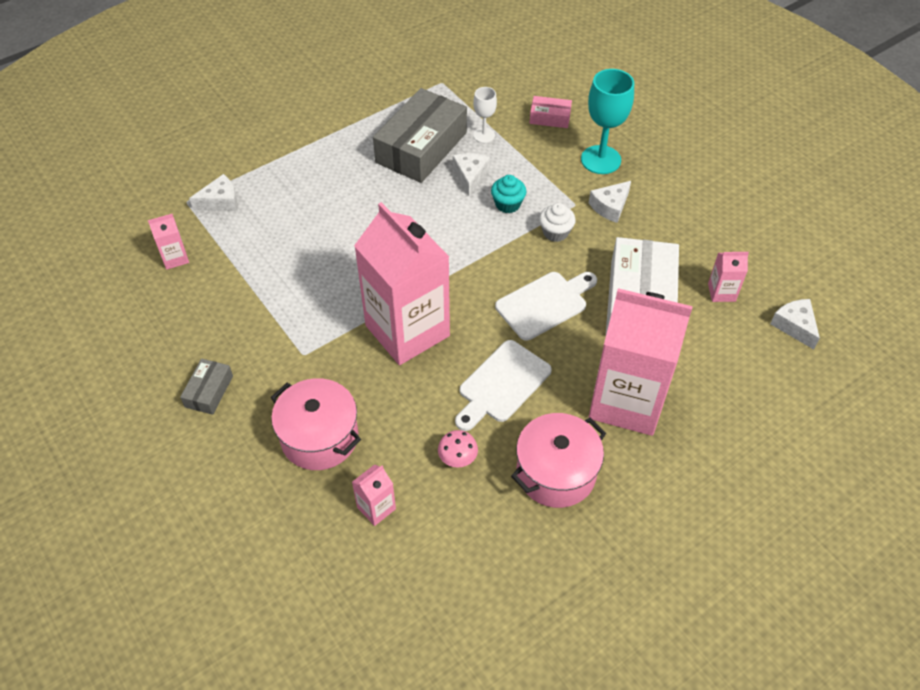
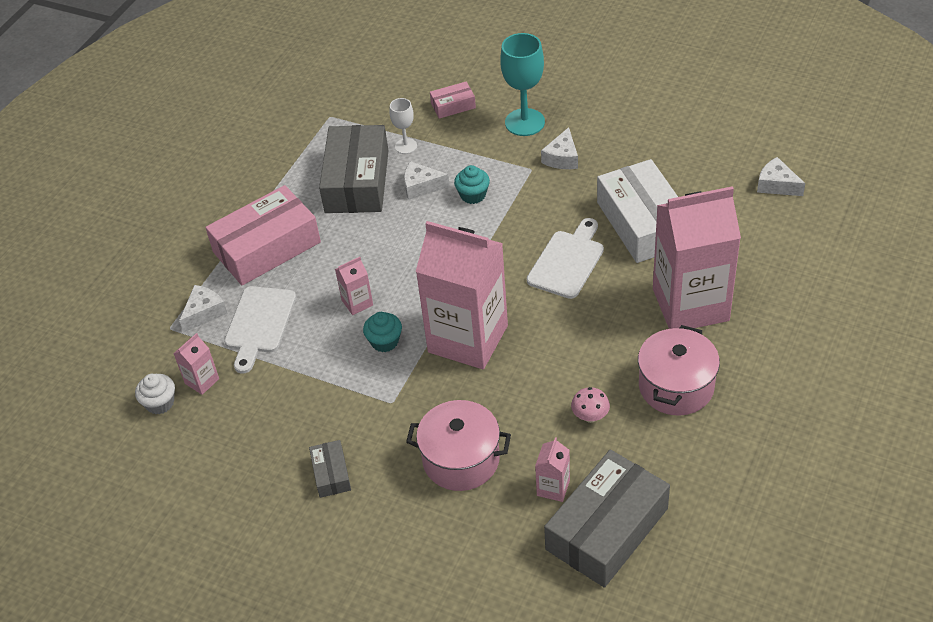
camera: 25 degrees left, 5 degrees down
(309, 170) = (266, 247): none -> pink box
(338, 298) = (384, 341): none -> turquoise cupcake
(393, 574) = (607, 529): none -> grey box
(470, 176) = (421, 186): white cheese -> white cheese turned 60 degrees counterclockwise
(502, 384) = (581, 342): white cutting board -> white cutting board (259, 324)
(555, 232) = (532, 200): white cupcake -> white cupcake (160, 403)
(721, 292) = (702, 185): pink carton -> pink carton (357, 303)

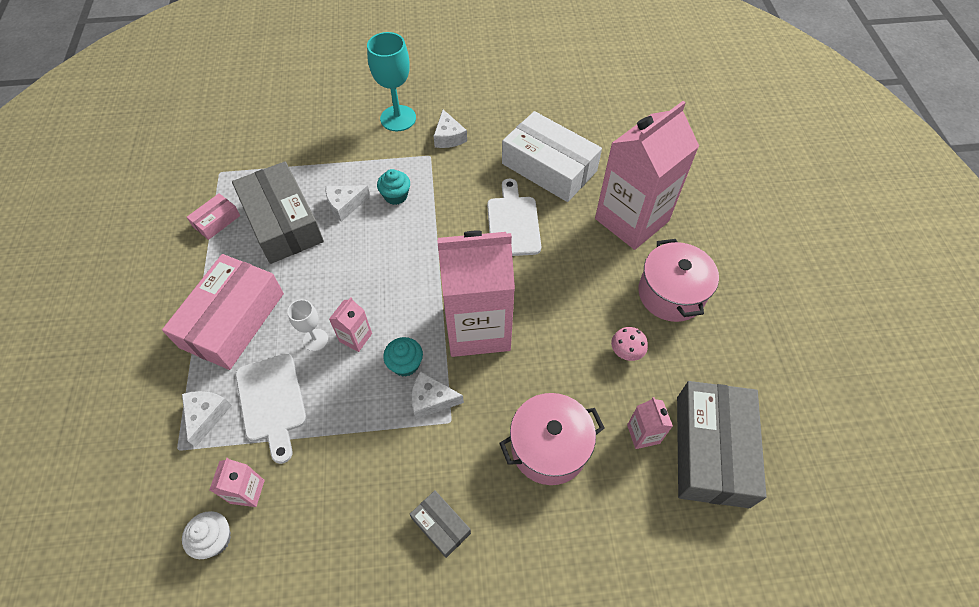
camera: 35 degrees left, 10 degrees up
(406, 146) = (308, 174): white goblet -> white goblet (315, 340)
(453, 106) = (327, 125): pink box -> pink box (216, 221)
(776, 185) = (622, 101): white cheese -> white cheese (431, 400)

